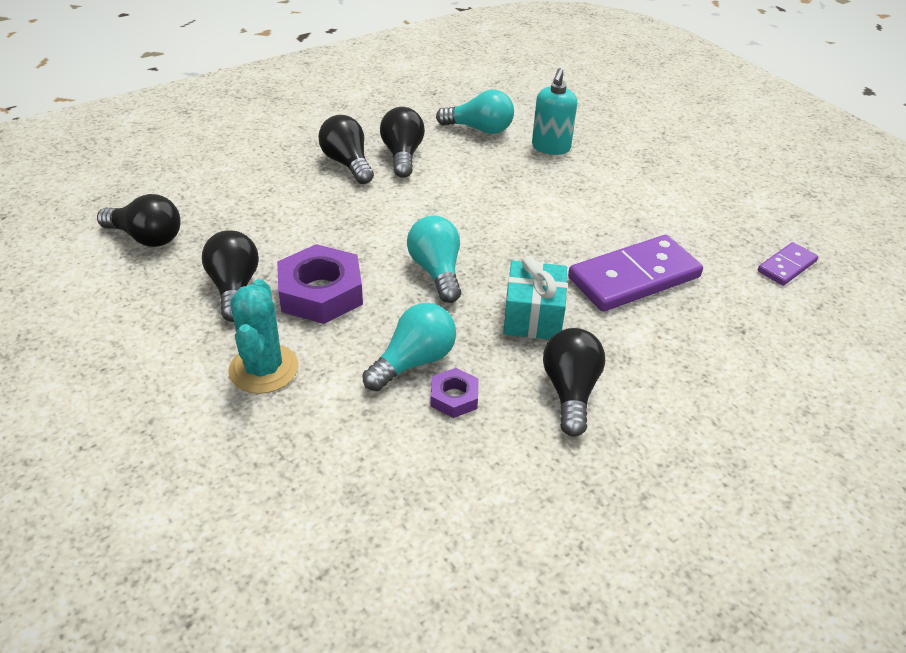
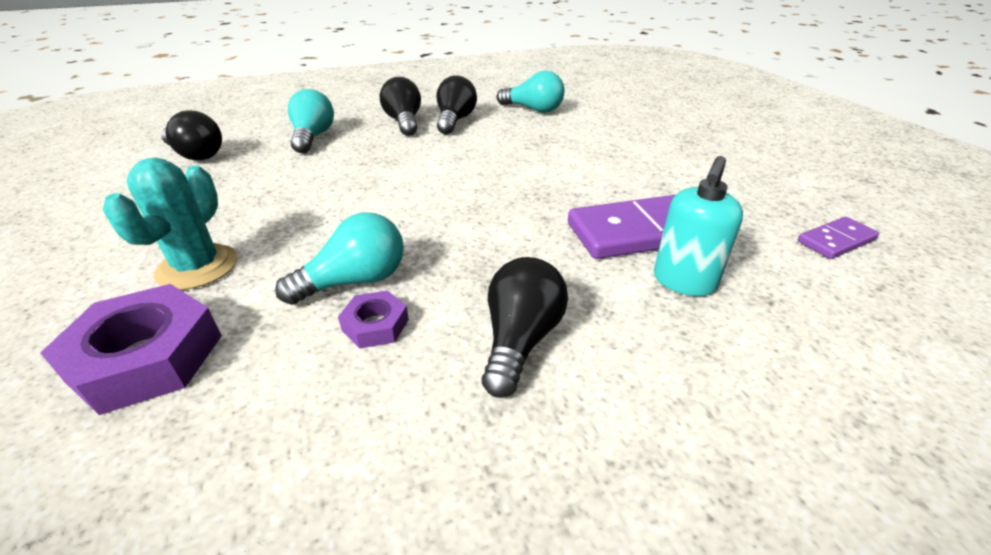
camera: 15 degrees right, 5 degrees down
(234, 288) = (233, 197): black light bulb -> none
(321, 293) = (308, 209): purple nut -> purple nut (147, 357)
(436, 271) = (432, 204): turquoise light bulb -> turquoise light bulb (313, 137)
(533, 316) = (512, 254): turquoise gift -> none
(551, 147) = (593, 125): turquoise soap dispenser -> turquoise soap dispenser (684, 281)

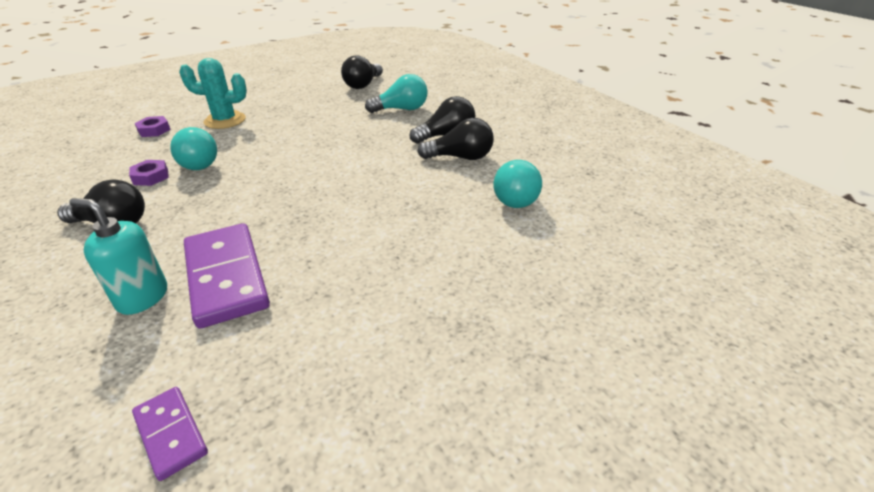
camera: 80 degrees right, 0 degrees up
(147, 357) = (154, 130): purple nut -> purple nut, size x0.52

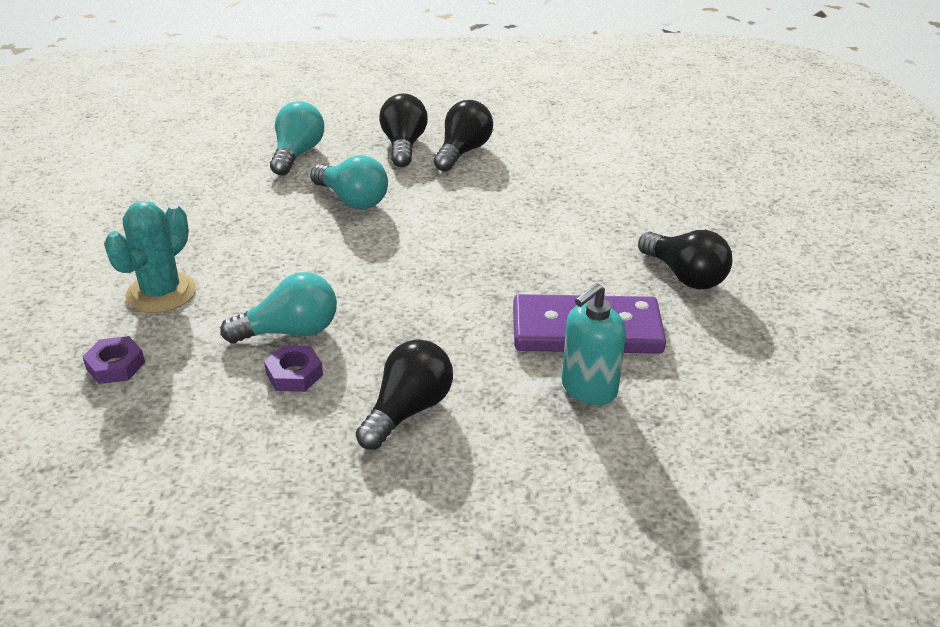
camera: 65 degrees left, 0 degrees up
(170, 434) = (784, 377): purple domino -> none
(363, 85) = (175, 161): black light bulb -> black light bulb (684, 276)
(517, 197) = (566, 147): turquoise light bulb -> turquoise light bulb (352, 200)

